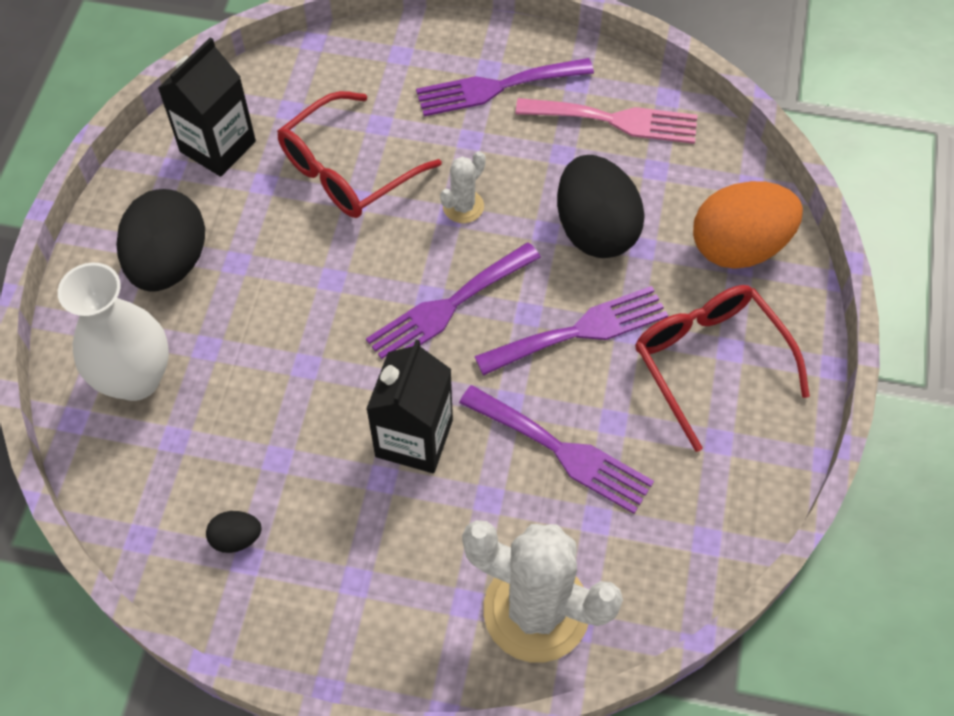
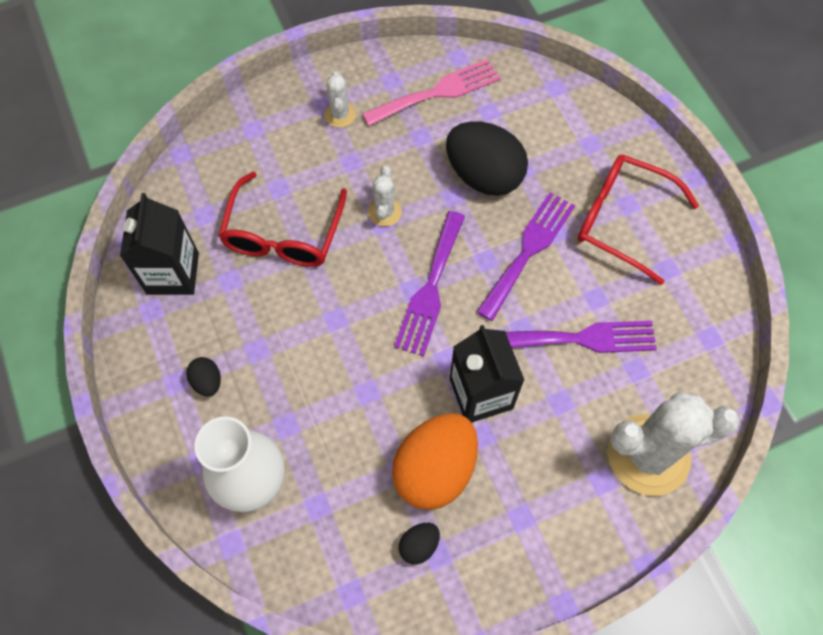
camera: 35 degrees left, 5 degrees up
(169, 263) = (207, 382): black egg -> black egg, size x0.44
(496, 87) = (340, 114): purple fork -> white cactus
(739, 247) = (581, 133): orange egg -> orange egg (435, 470)

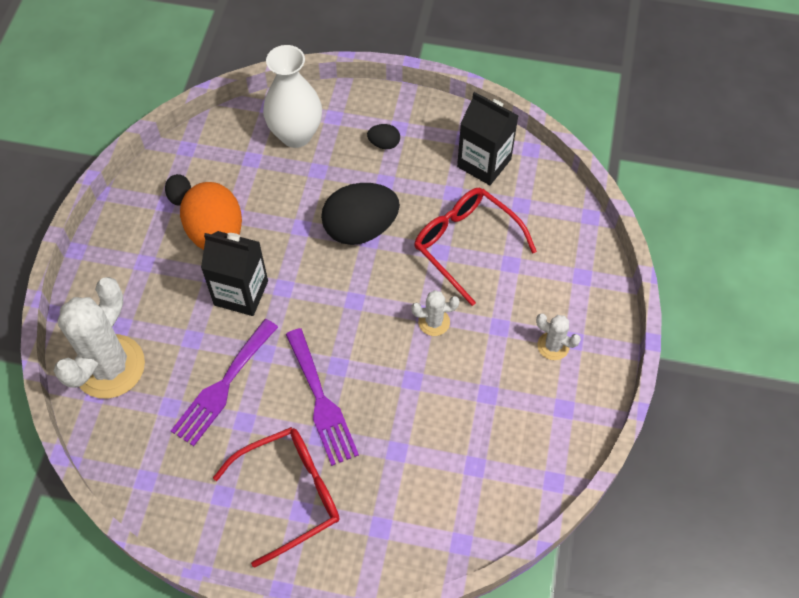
camera: 125 degrees right, 5 degrees down
(384, 212) = (434, 322): white cactus -> white cactus turned 45 degrees counterclockwise
(430, 288) = (344, 312): purple fork -> none
(437, 92) = (524, 436): pink fork -> none
(484, 176) = (413, 416): black egg -> black egg (360, 228)

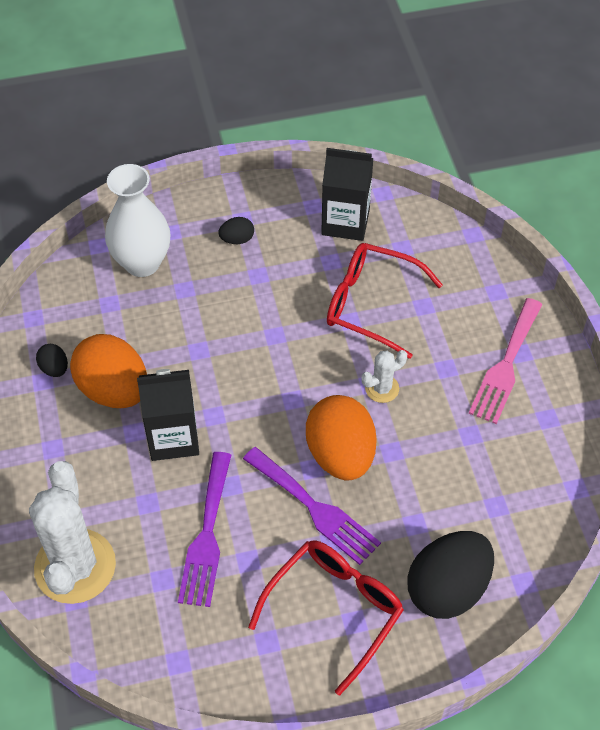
camera: 25 degrees left, 5 degrees down
(360, 228) = (260, 328): black egg -> black egg (447, 588)
(367, 364) = (340, 454): none -> orange egg
(553, 346) = (506, 365): white cactus -> pink fork

